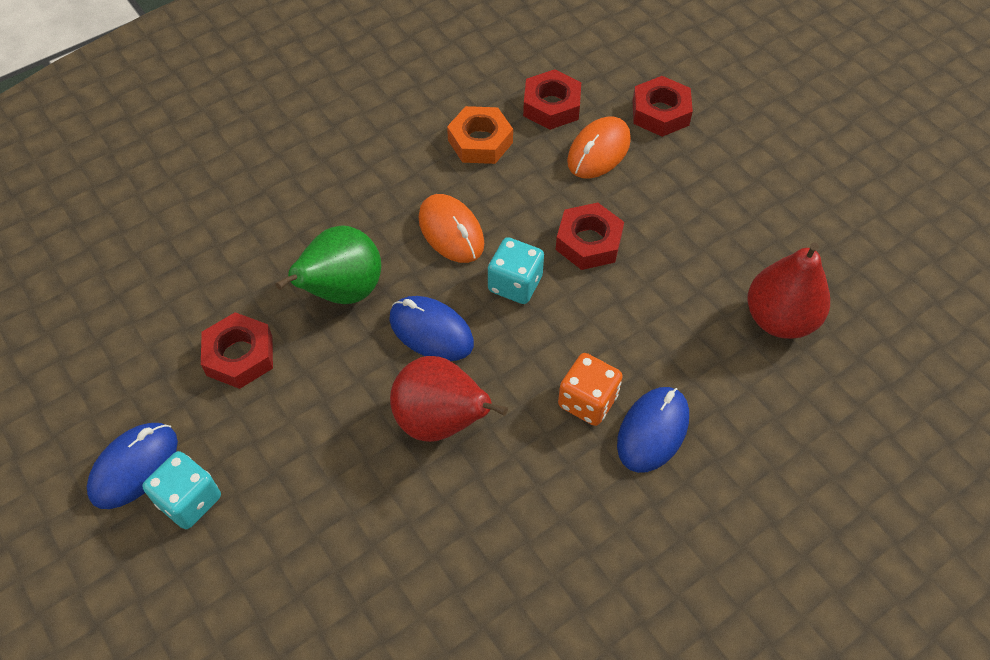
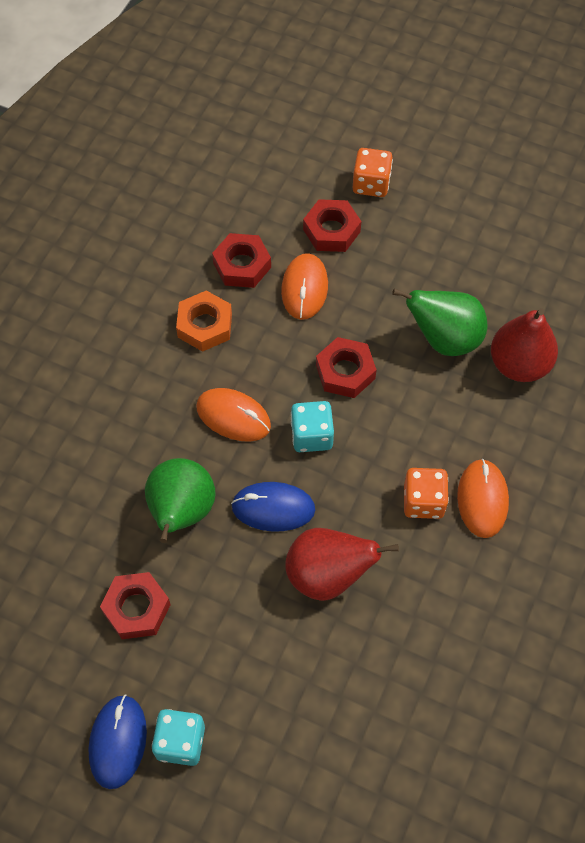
camera: 30 degrees left, 5 degrees up
(653, 431) = (482, 499): blue mouse -> orange mouse
(712, 258) = (444, 339): none -> green pear
(728, 89) = (371, 184): none -> orange dice

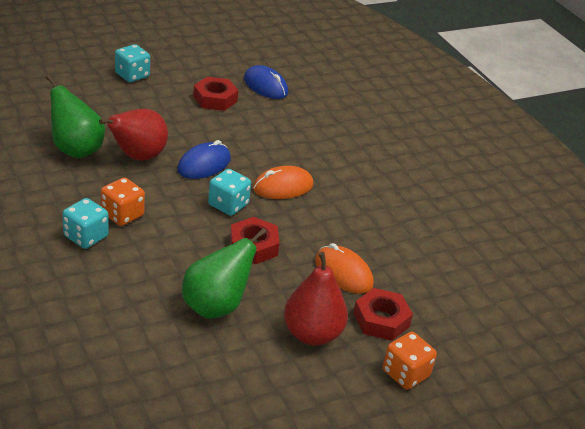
camera: 125 degrees right, 25 degrees down
(118, 742) = (160, 63): blue mouse -> blue mouse (265, 86)
(181, 512) = (247, 138): green pear -> green pear (76, 149)
(204, 325) = (365, 216): orange nut -> none
(242, 265) = (397, 259): red nut -> none
(482, 499) = (86, 236): orange mouse -> turquoise dice
(519, 364) = (145, 326): red pear -> red pear (312, 334)

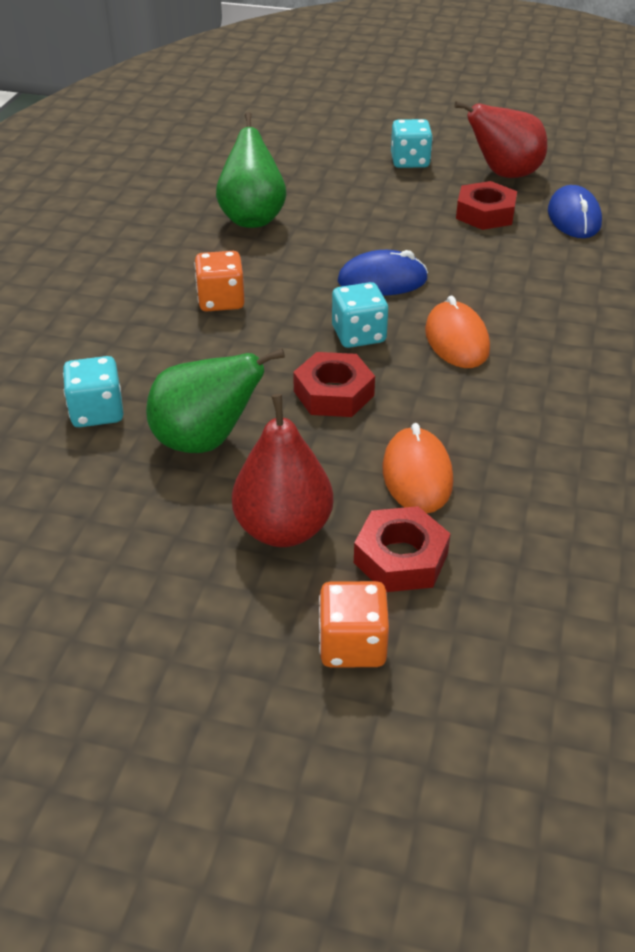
camera: 45 degrees right, 5 degrees up
(86, 236) = (155, 308): turquoise dice -> turquoise dice (97, 412)
(137, 157) = (312, 247): red pear -> red pear (504, 174)
(283, 187) = (456, 340): orange mouse -> orange mouse turned 60 degrees clockwise

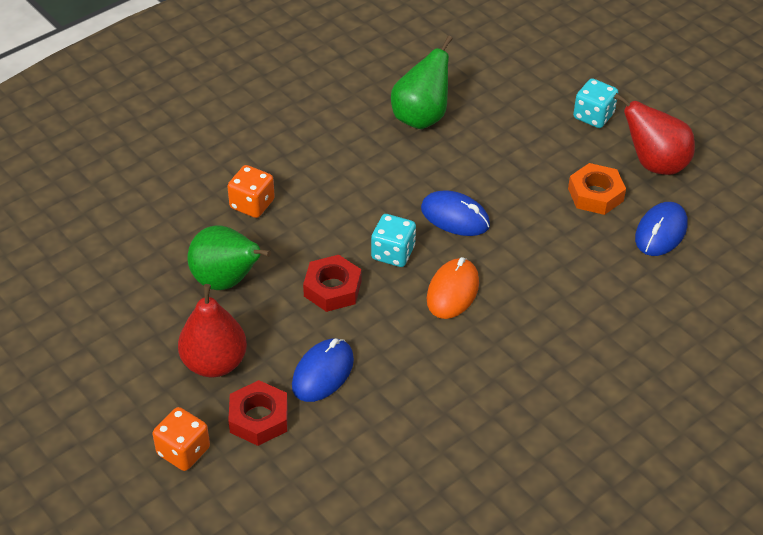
camera: 35 degrees right, 5 degrees up
(97, 412) = (186, 227): turquoise dice -> none
(221, 301) = (333, 179): orange dice -> orange dice (252, 204)
(417, 475) = (323, 373): orange mouse -> blue mouse
(485, 214) = (595, 194): red nut -> orange nut

